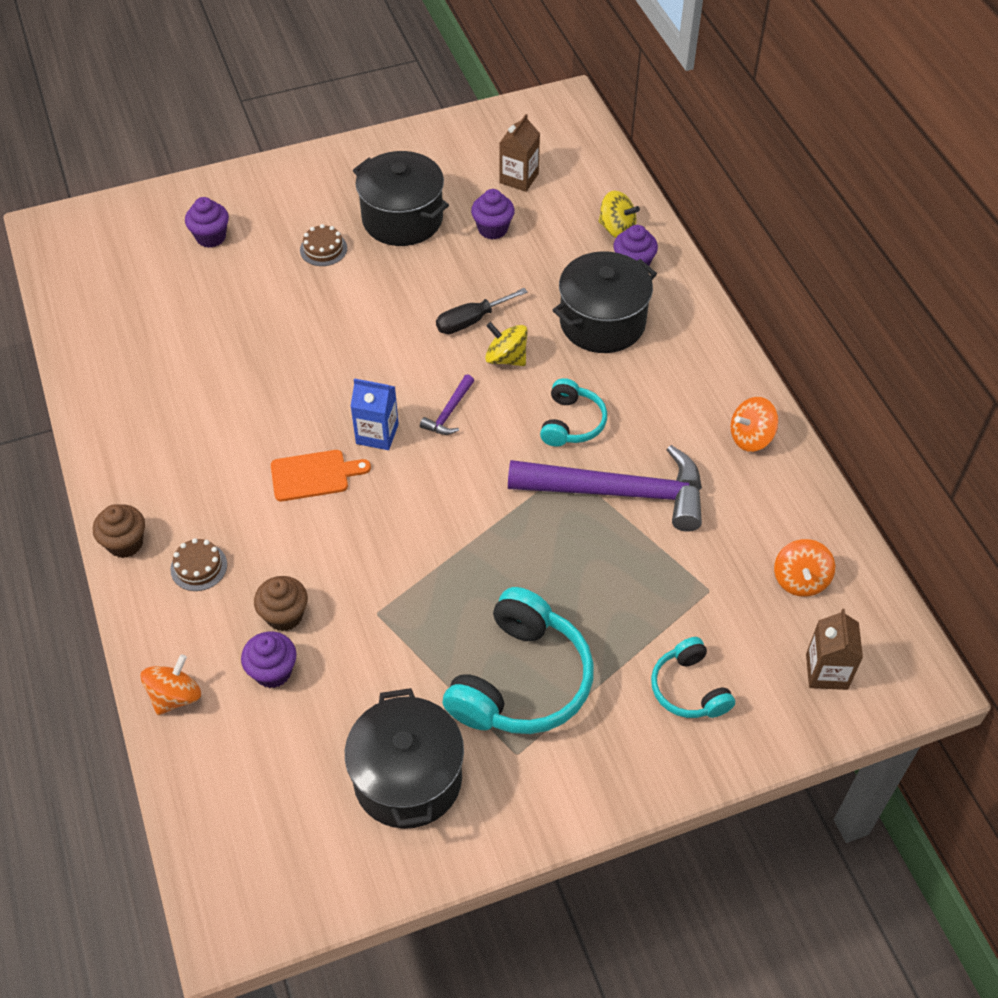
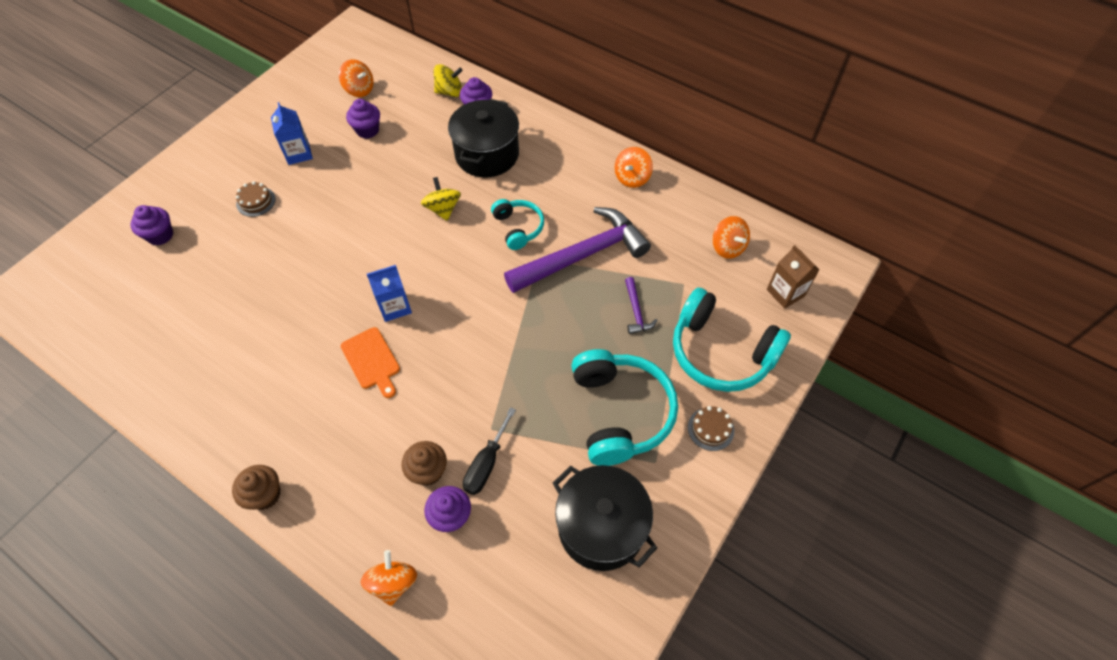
camera: 35 degrees left, 5 degrees up
(199, 567) = (337, 476): brown cake -> brown cake (710, 429)
(313, 475) = (372, 360): orange cutting board -> orange cutting board turned 105 degrees clockwise
(402, 219) = (298, 153): black pot -> blue carton
(449, 412) = (433, 264): purple hammer -> purple hammer (636, 311)
(471, 321) = (400, 197): black screwdriver -> black screwdriver (486, 464)
(506, 358) = (443, 209): yellow spinning top -> yellow spinning top turned 75 degrees clockwise
(519, 178) = (359, 89): brown carton -> orange spinning top
(689, 689) = (721, 352): turquoise headphones -> turquoise headphones, size x1.80

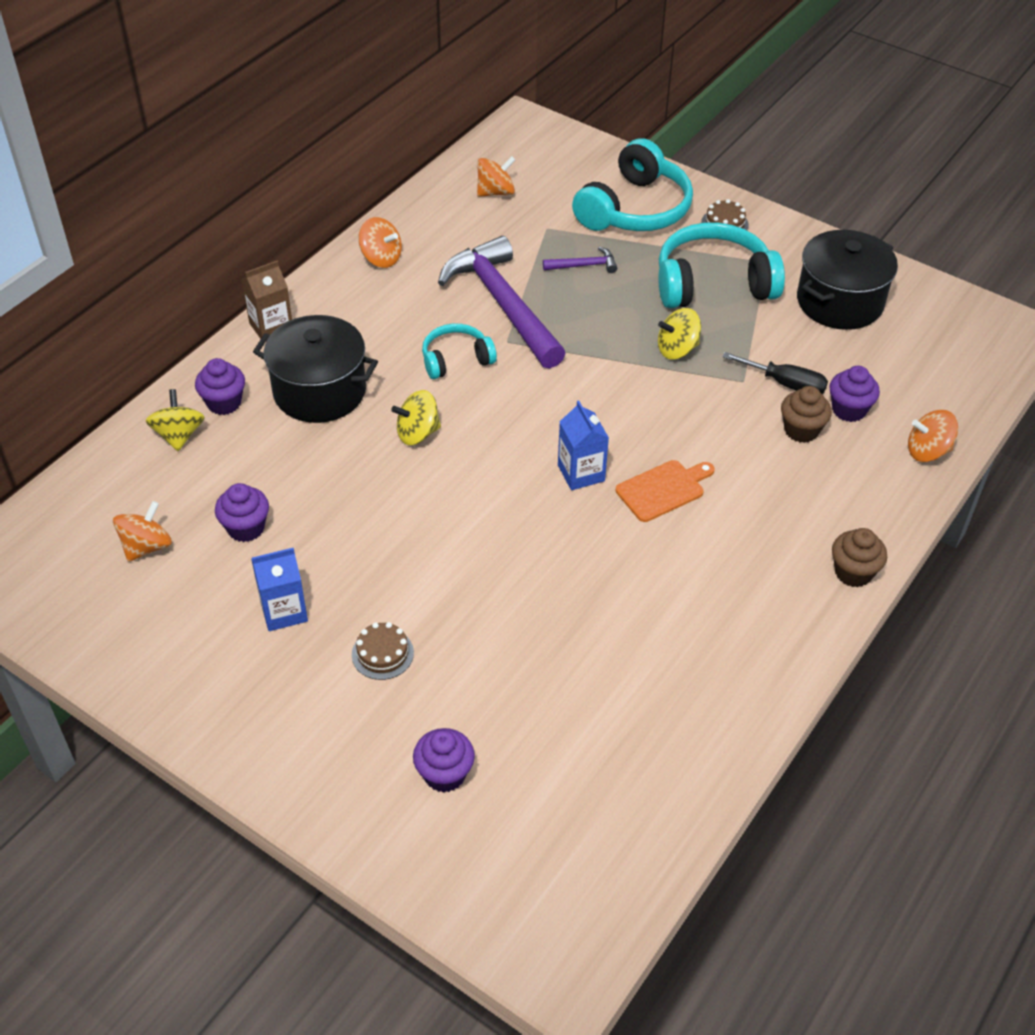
camera: 90 degrees left, 10 degrees down
(531, 378) = (677, 349): none -> yellow spinning top
(785, 293) = (558, 159): brown carton -> brown carton (271, 327)

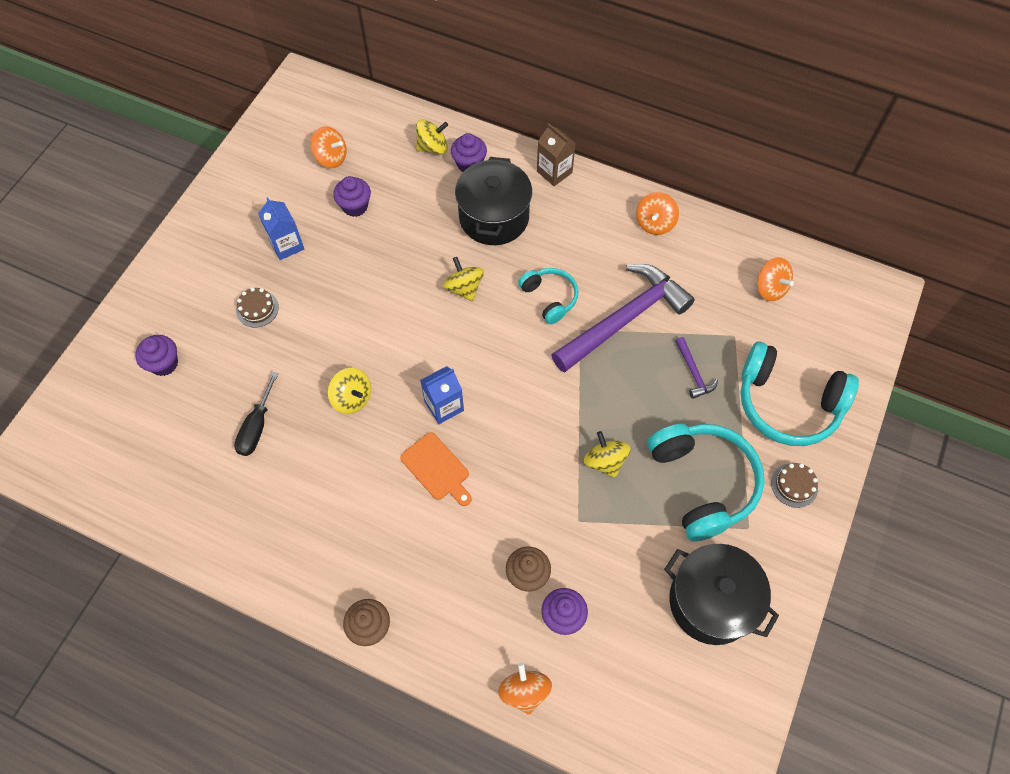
camera: 80 degrees right, 15 degrees up
(551, 560) = (352, 398): none -> yellow spinning top
(785, 384) = (583, 557): black screwdriver -> black screwdriver (256, 427)

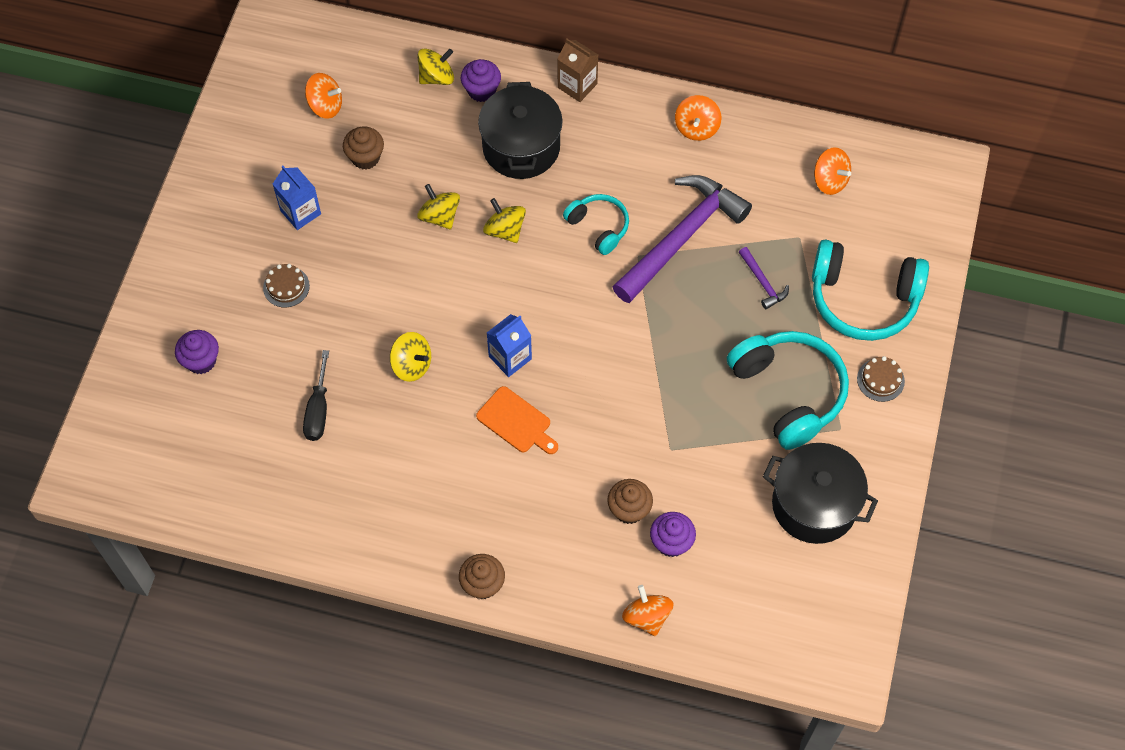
camera: 10 degrees left, 0 degrees up
(355, 206) = (365, 157): purple cupcake -> brown cupcake
(605, 461) = (687, 387): yellow spinning top -> yellow spinning top (439, 216)

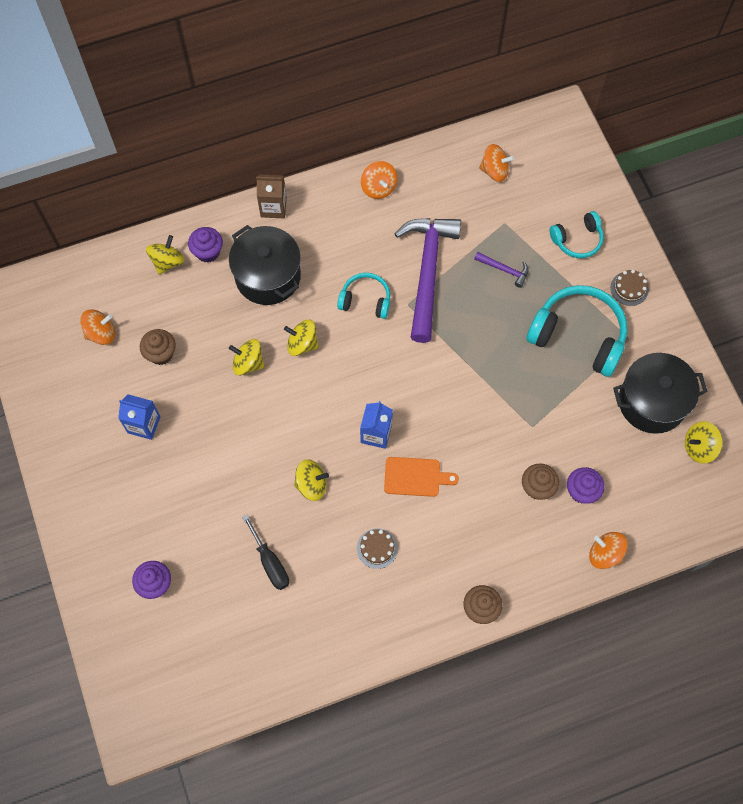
camera: 35 degrees left, 5 degrees up
(286, 287) = (176, 487): brown cake -> brown cake (377, 548)
(828, 580) = (699, 447): none -> yellow spinning top
(863, 299) = (577, 240): turquoise headphones -> turquoise headphones, size x0.56

